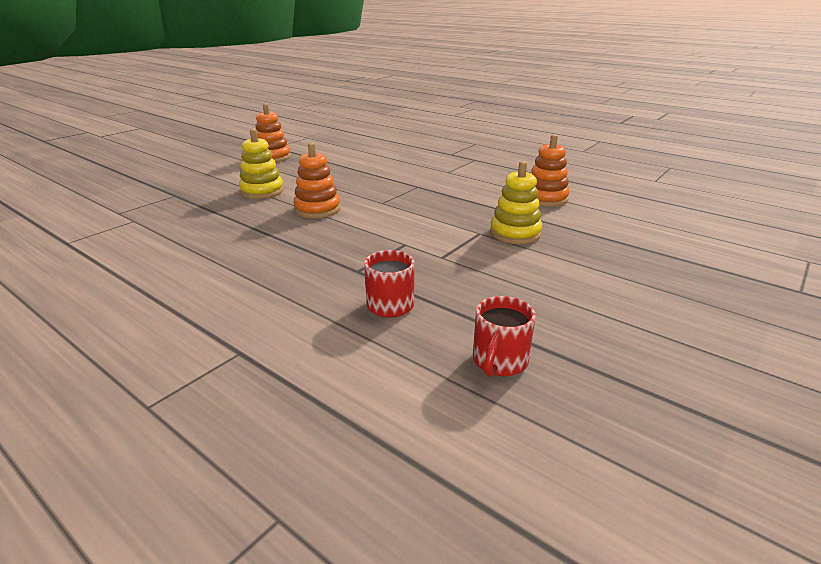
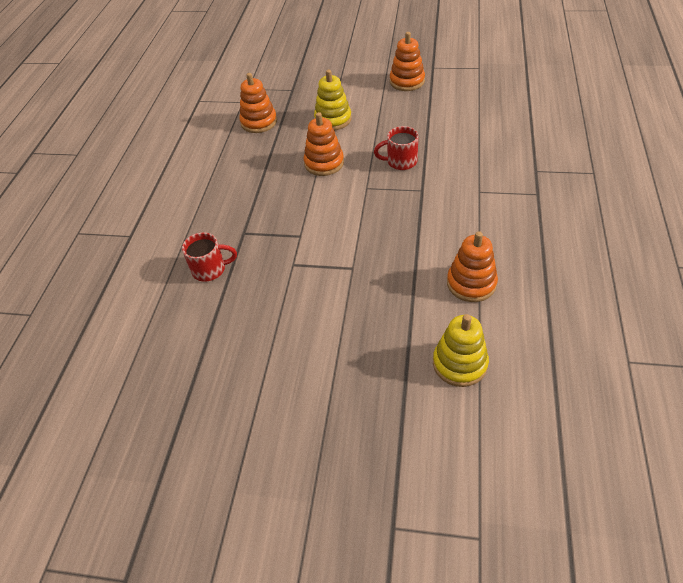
camera: 65 degrees right, 20 degrees up
(189, 221) = (259, 122): none -> orange stacking toy
(499, 362) = (172, 346): red mug -> red mug (400, 161)
(515, 233) = (368, 290): yellow stacking toy -> yellow stacking toy (459, 363)

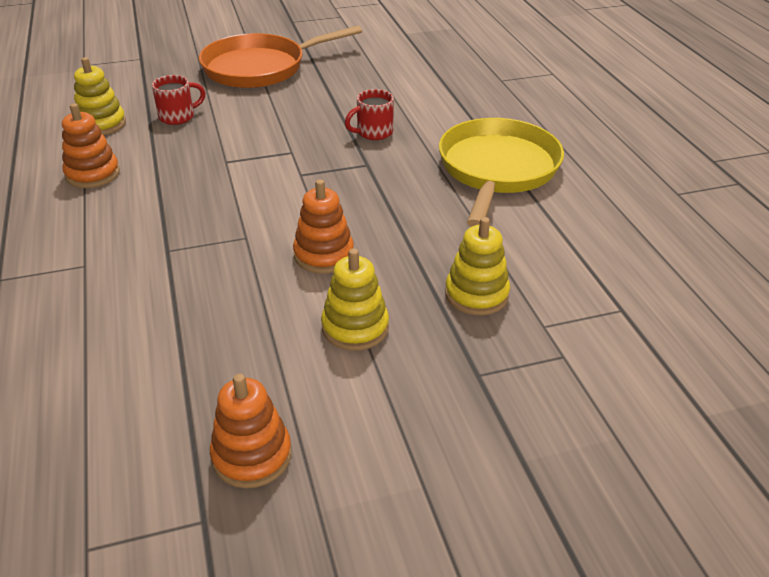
camera: 150 degrees right, 10 degrees down
(158, 202) = (497, 170): none -> yellow pan
(246, 433) = (260, 68): none -> orange pan
(259, 122) = (476, 294): orange stacking toy -> yellow stacking toy
(400, 161) = (209, 281): red mug -> red mug (178, 116)

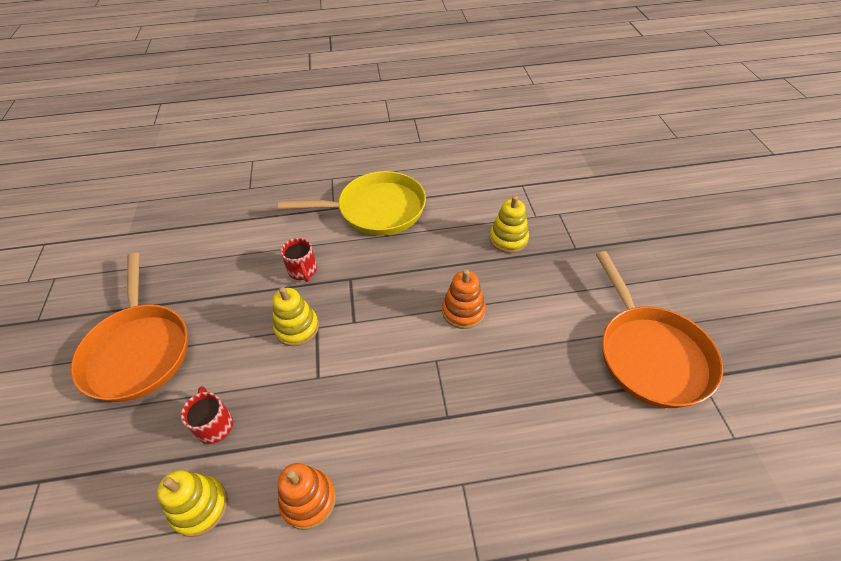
camera: 80 degrees left, 10 degrees up
(252, 455) = (650, 354): orange stacking toy -> orange pan
(355, 327) = (539, 299): yellow stacking toy -> yellow stacking toy (297, 328)
(497, 170) = (376, 210): yellow pan -> yellow pan turned 150 degrees clockwise

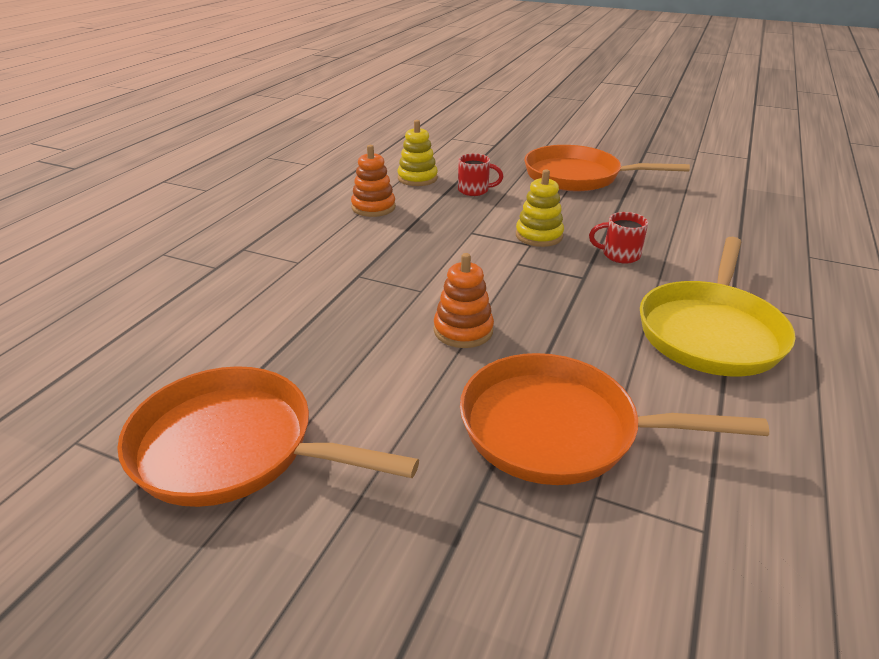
camera: 120 degrees right, 15 degrees down
(508, 239) = (558, 429): yellow stacking toy -> orange pan

